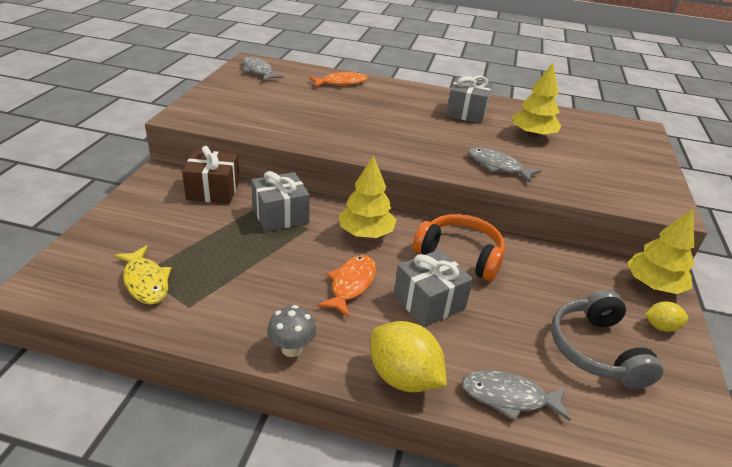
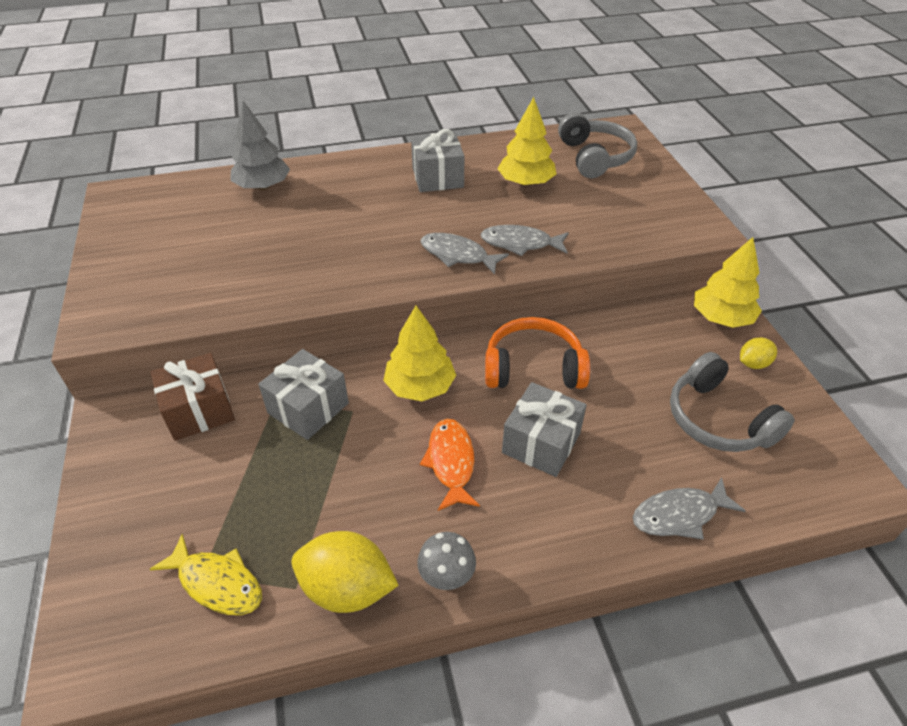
camera: 25 degrees left, 10 degrees up
(258, 71) = (140, 208): grey fish -> grey fish (458, 255)
(341, 83) = (263, 186): orange fish -> grey tree
(403, 377) = (576, 547): yellow lemon -> yellow lemon (347, 588)
(604, 137) = (595, 157): none -> grey headphones

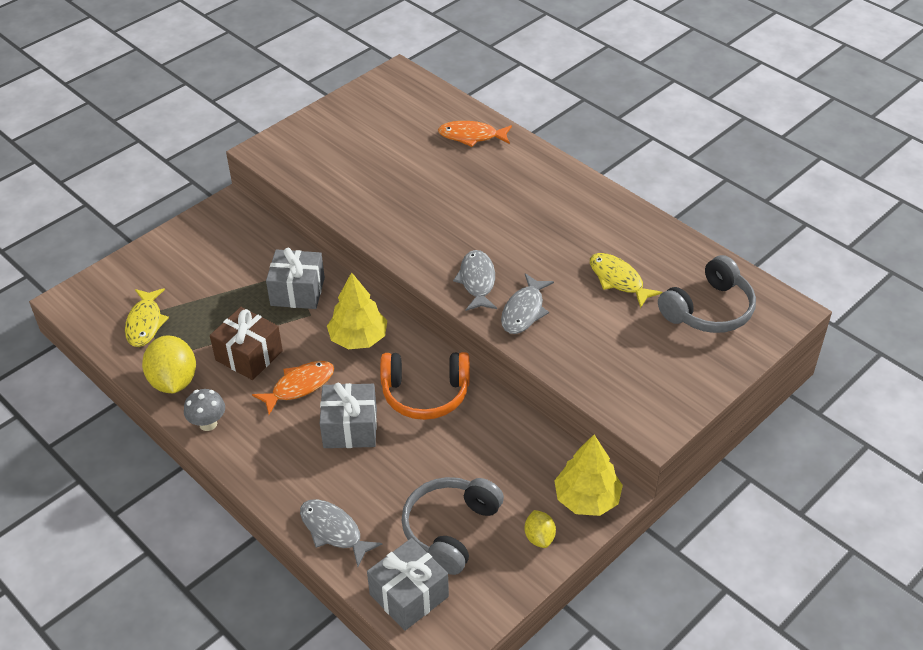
camera: 60 degrees right, 0 degrees up
(199, 410) = (260, 242): brown gift -> brown gift (249, 355)
(263, 186) = (471, 136): grey tree -> orange fish
(437, 177) = (575, 223): grey gift -> grey gift (409, 595)
(520, 243) = (524, 311): grey fish -> grey fish turned 135 degrees counterclockwise
(525, 183) = (618, 280): yellow tree -> yellow fish
(533, 367) = (425, 394): orange headphones -> orange headphones turned 120 degrees clockwise
(753, 363) = (539, 537): yellow lemon -> yellow lemon turned 45 degrees clockwise

